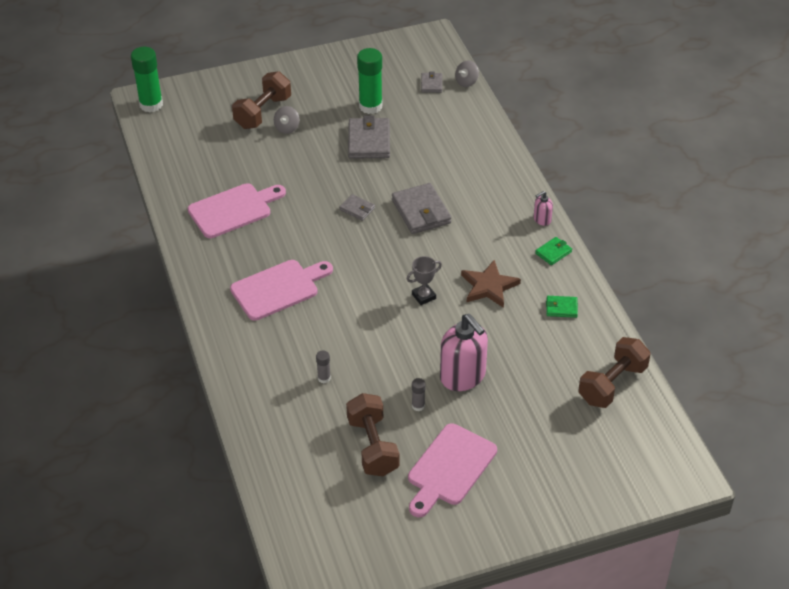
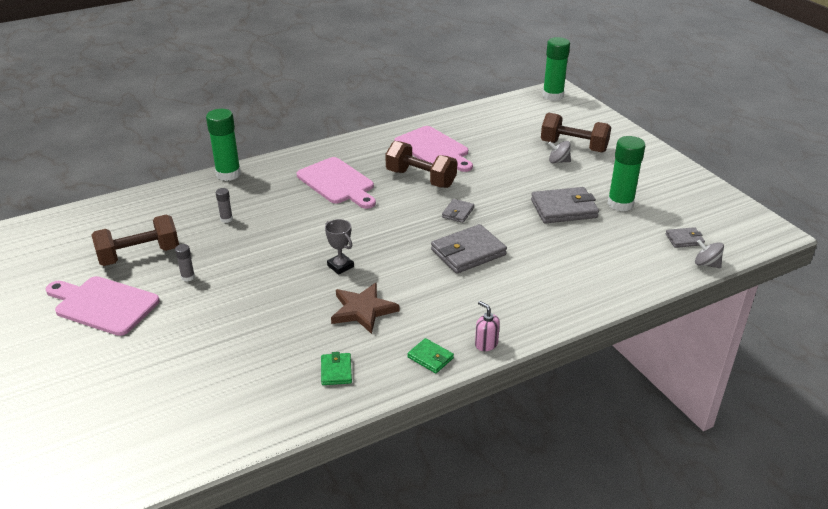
camera: 80 degrees right, 10 degrees down
(232, 377) = (228, 174): none -> green glue stick
(463, 376) = (227, 303): pink soap dispenser -> none
(612, 384) = (211, 424): brown dumbbell -> brown dumbbell (421, 178)

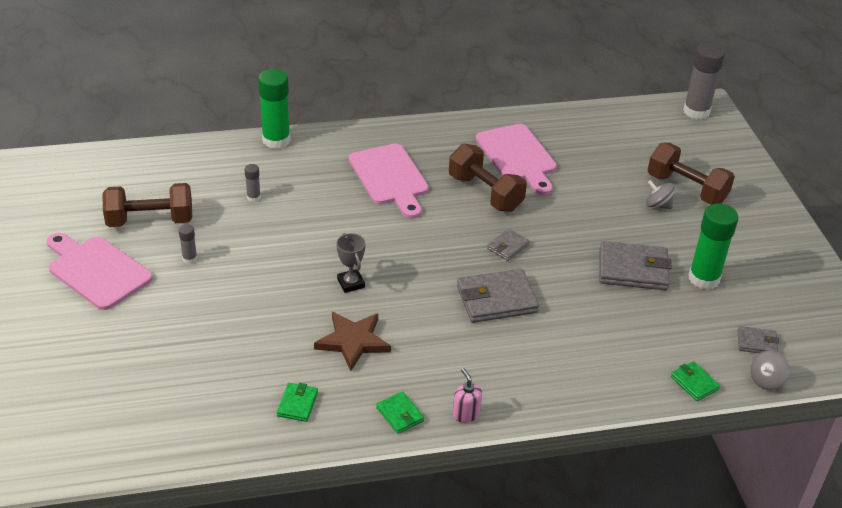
camera: 15 degrees right, 5 degrees up
(553, 96) = (696, 111): green glue stick -> grey glue stick
(654, 278) = (694, 383): none -> green wallet
(706, 264) = (766, 380): grey spinning top -> grey spinning top turned 90 degrees counterclockwise

